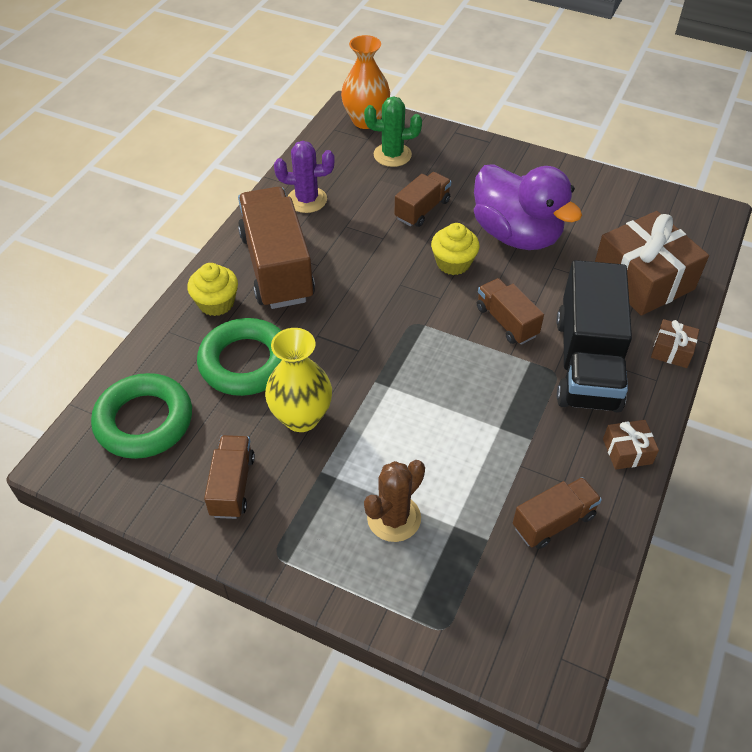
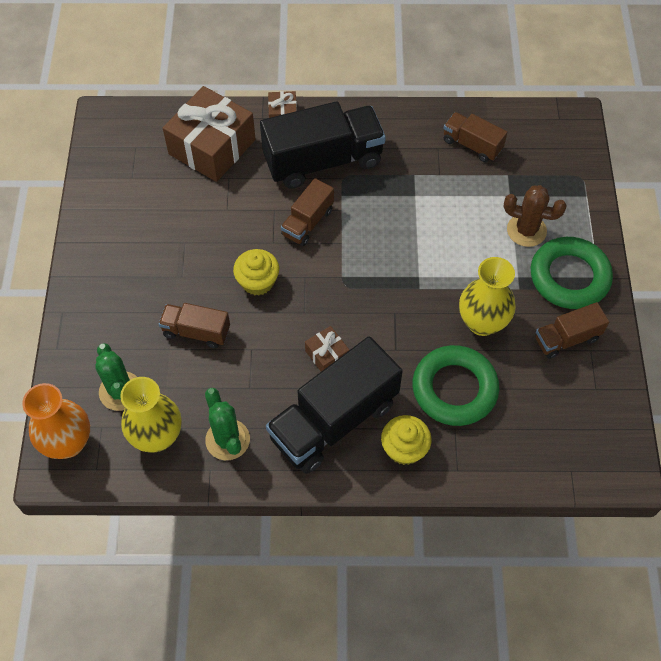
camera: 115 degrees left, 10 degrees up
(144, 421) = (554, 432): green ring -> green ring (569, 277)
(277, 267) = (334, 420): brown truck -> black truck
(307, 200) = (227, 440): purple cactus -> green cactus
(338, 164) = (157, 436): none -> yellow vase
(516, 234) = (197, 246): purple duck -> none
(627, 451) = (391, 120): brown gift -> brown gift (327, 355)

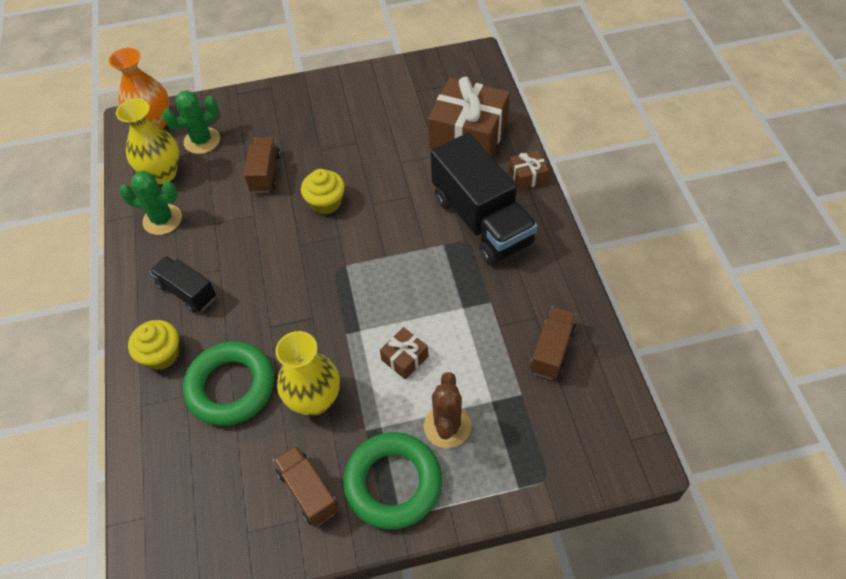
camera: 80 degrees right, 5 degrees down
(227, 440) = (162, 220): green cactus -> green cactus turned 45 degrees clockwise
(307, 222) = (402, 224): brown truck -> none
(327, 355) = (255, 272): brown gift -> brown gift (405, 358)
(334, 420) = (187, 292): black truck -> black truck, size x0.52

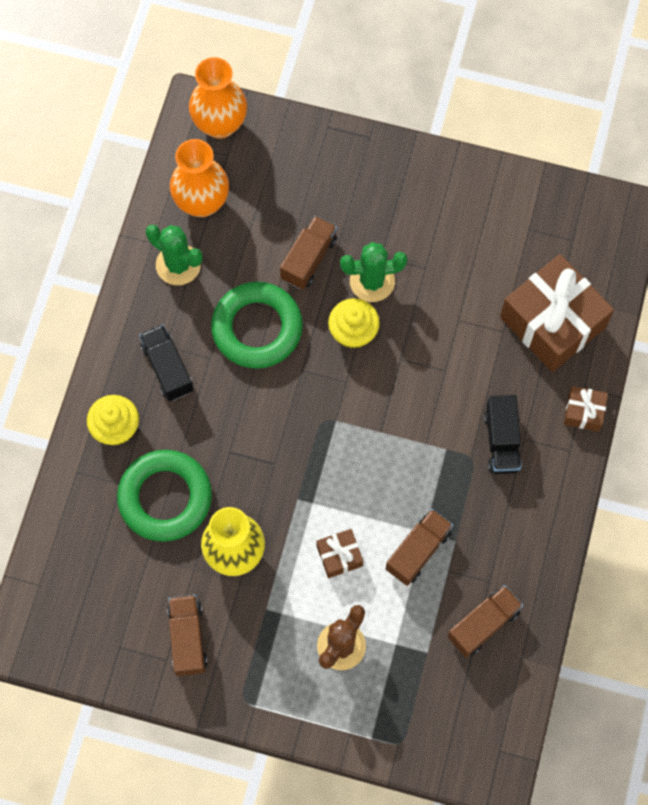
camera: 25 degrees right, 15 degrees up
(162, 173) = (202, 202): yellow vase -> orange vase
(202, 141) = (261, 177): green cactus -> green cactus (372, 281)
(393, 483) = (264, 672): green ring -> green ring (257, 328)
(466, 323) = (418, 551): none -> brown truck
(481, 220) = (501, 441): black truck -> black truck, size x0.52

